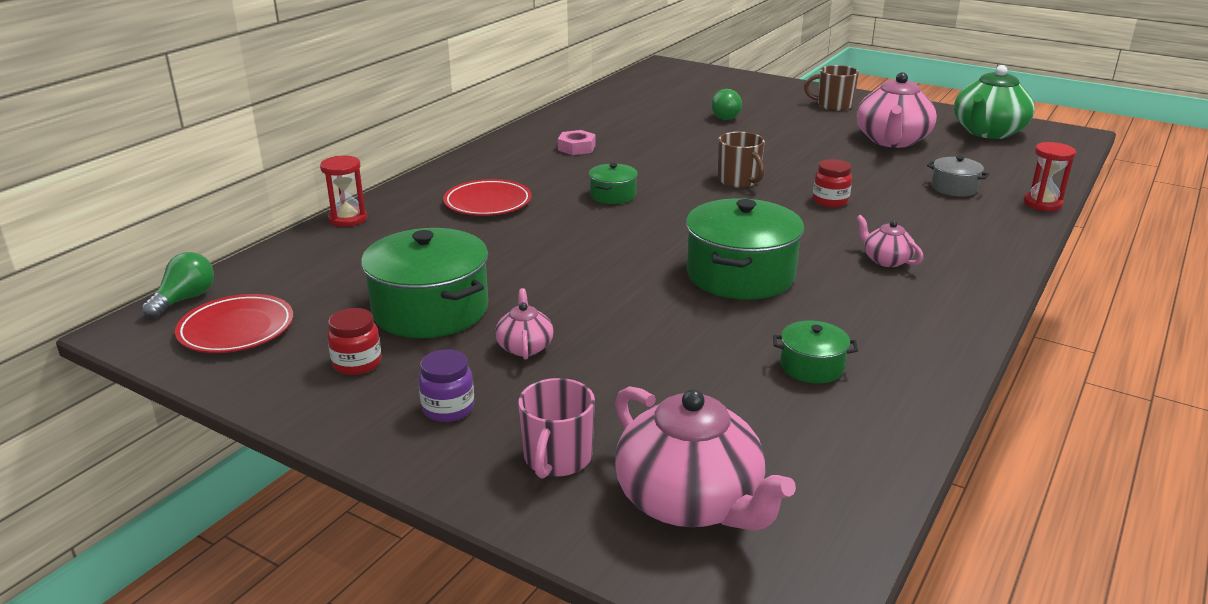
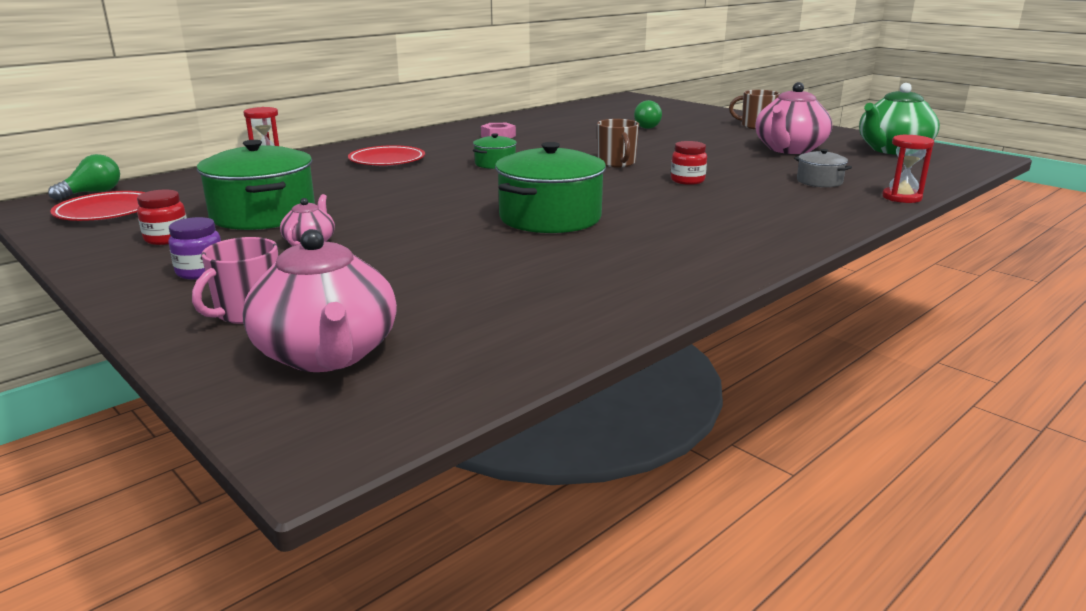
camera: 15 degrees right, 5 degrees down
(812, 366) = (547, 280): green pot -> none
(886, 260) = (699, 220): pink teapot -> none

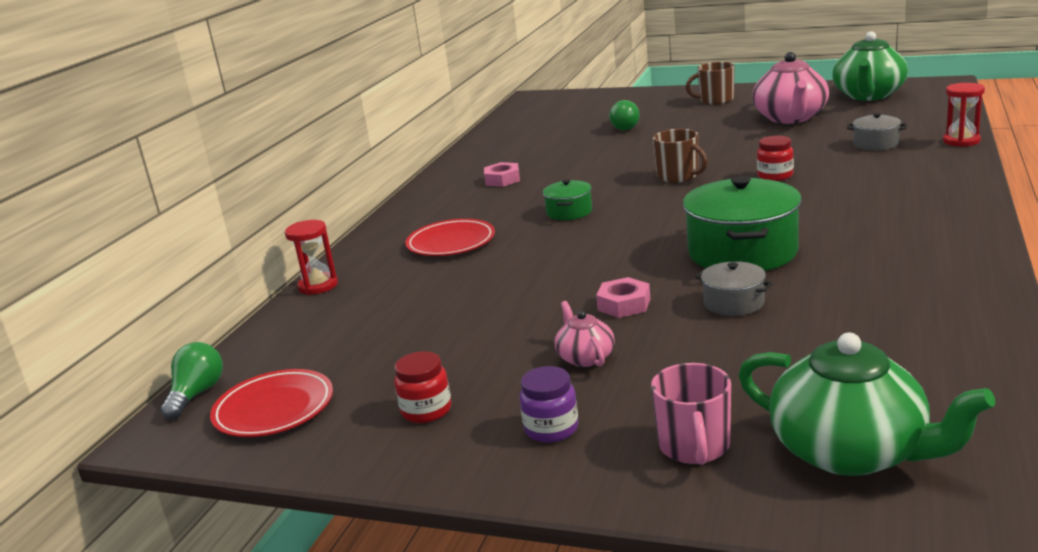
camera: 25 degrees left, 0 degrees up
(263, 215) = (465, 347): green pot -> none
(327, 354) = (851, 452): pink teapot -> green teapot
(402, 222) = (624, 304): none -> pink nut
(470, 244) = (733, 303): none -> grey pot

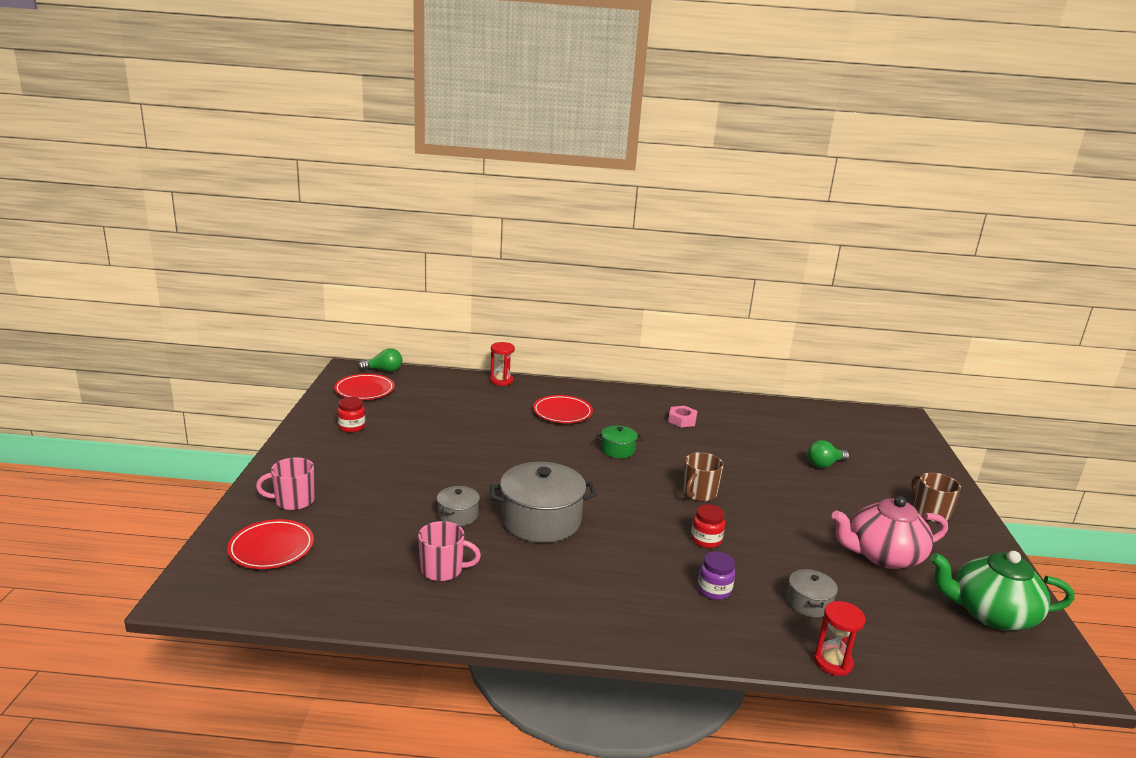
camera: 70 degrees right, 0 degrees up
(551, 429) = (323, 461): purple jar -> purple jar (714, 590)
(585, 357) = (396, 466): pink teapot -> none
(624, 304) = (462, 476): pink nut -> none
(742, 252) = (541, 520): green pot -> grey pot
(851, 452) = (271, 548): green teapot -> red plate
(872, 307) = (443, 569): none -> pink mug

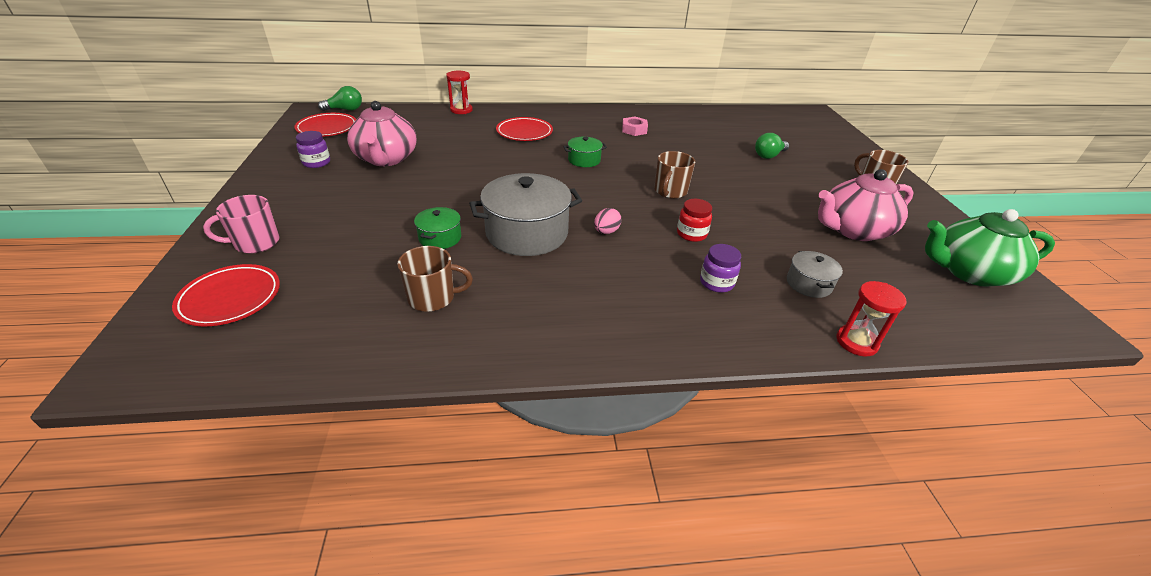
camera: 10 degrees left, 15 degrees up
(351, 427) = (316, 163): red jar -> purple jar
(418, 429) = (386, 159): none -> pink teapot
(443, 569) = (433, 298): pink mug -> brown mug
(458, 515) = (440, 238): grey pot -> green pot
(619, 527) = (606, 232): none -> pink egg

